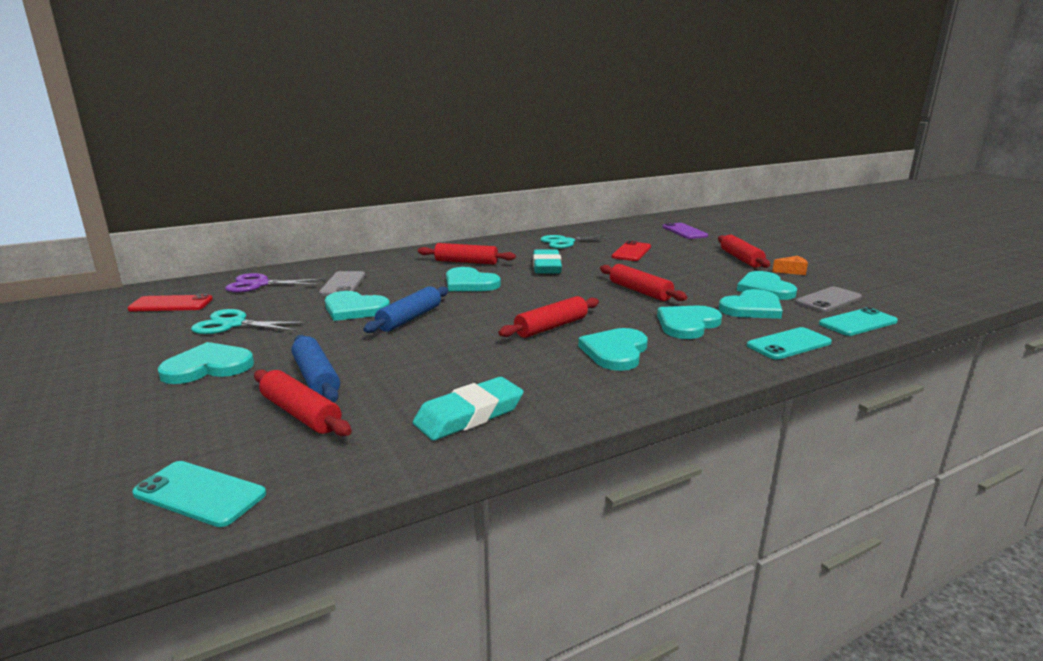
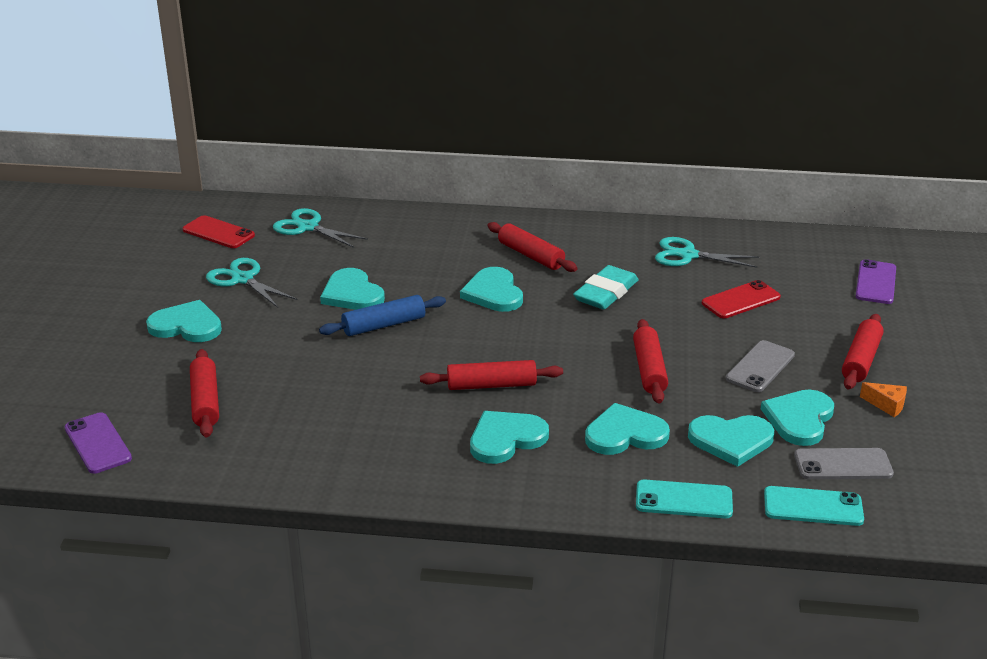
camera: 35 degrees right, 10 degrees up
(199, 494) = (97, 443): turquoise phone -> purple phone
(260, 284) = (308, 227): purple scissors -> turquoise scissors
(316, 378) = (246, 369): blue rolling pin -> none
(343, 284) = (377, 252): grey phone -> grey phone (760, 367)
(469, 415) = (310, 453): turquoise eraser -> none

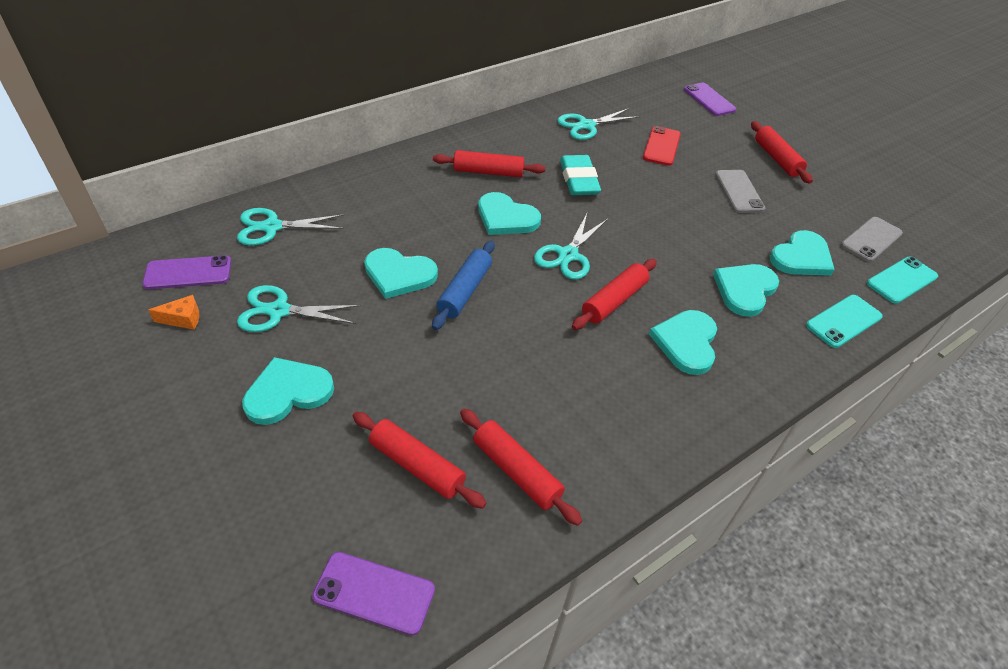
camera: 45 degrees left, 15 degrees up
(218, 233) = (188, 273): red phone -> purple phone
(504, 339) = (568, 255): none -> turquoise scissors
(649, 369) = (687, 228): red rolling pin -> red rolling pin (516, 471)
(799, 419) = (809, 219): turquoise heart -> none
(887, 405) = (830, 184): orange cheese -> orange cheese (183, 319)

